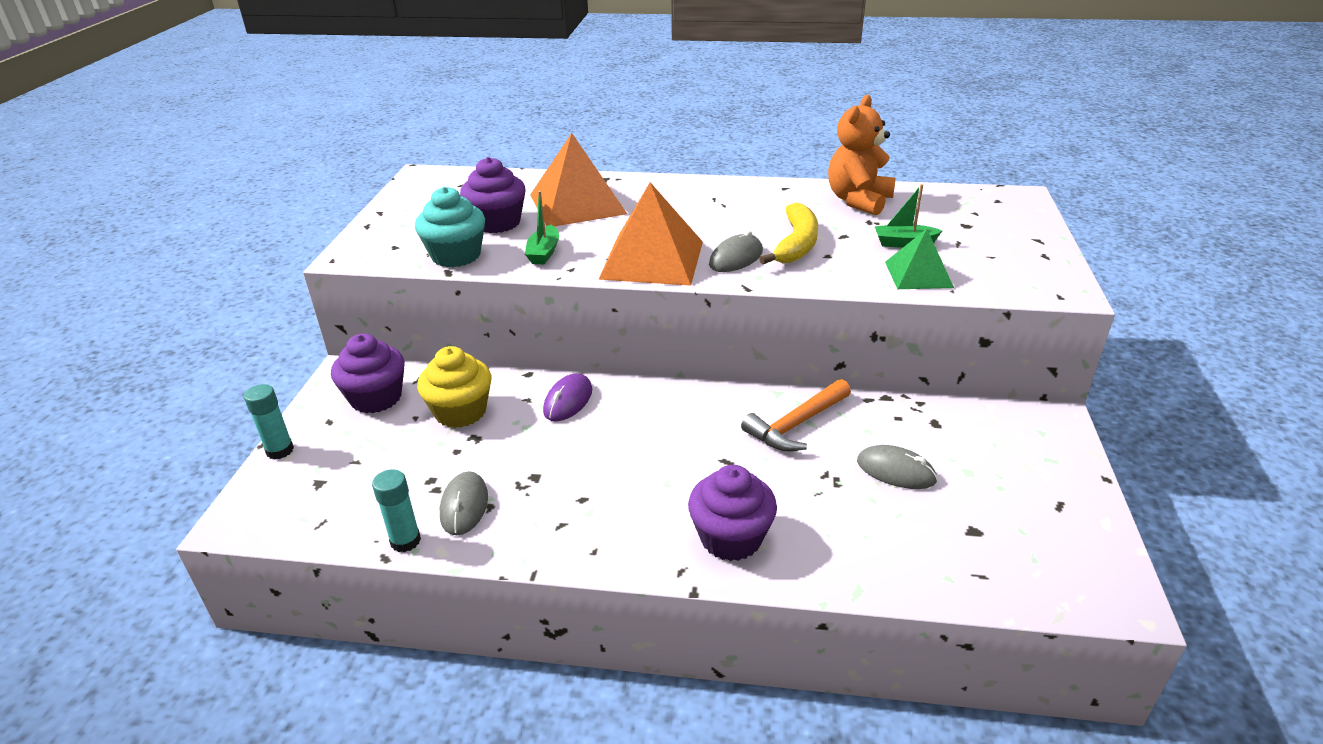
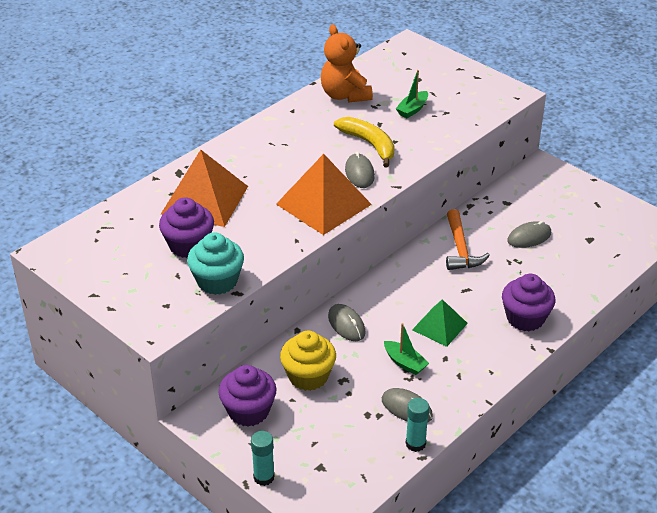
camera: 55 degrees left, 5 degrees up
(544, 253) = (260, 242): green boat -> green boat (405, 363)
(568, 401) = (346, 325): purple mouse -> grey mouse
(918, 274) = (449, 124): green pyramid -> green pyramid (440, 326)

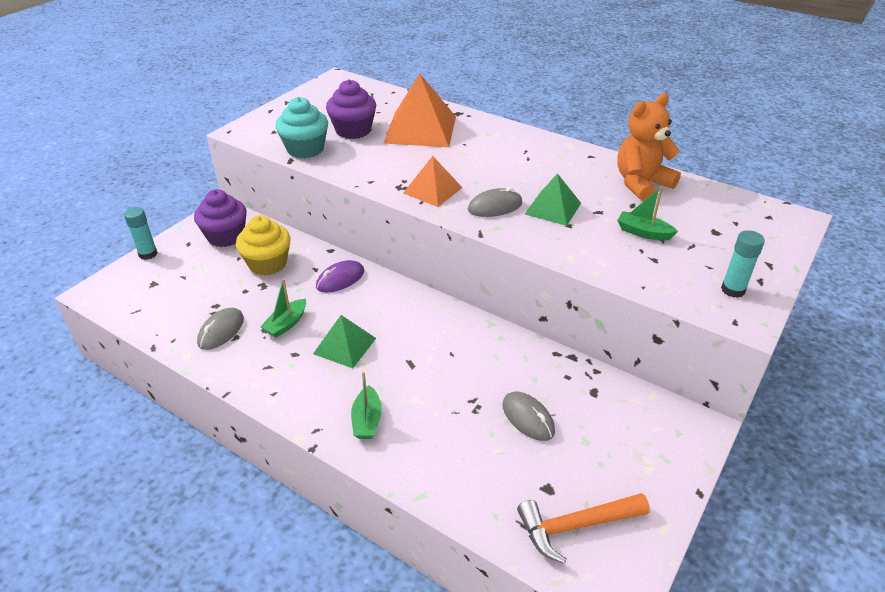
camera: 80 degrees right, 0 degrees up
(323, 204) = (433, 190): orange pyramid -> orange pyramid, size x0.59
(346, 325) = (340, 279): grey mouse -> purple mouse
(369, 144) = (553, 208): yellow banana -> green pyramid
(415, 443) = (171, 341): turquoise glue stick -> turquoise glue stick (733, 290)
(460, 249) = (484, 353): orange hammer -> orange hammer (576, 526)
(525, 318) = (367, 420): purple cupcake -> green boat

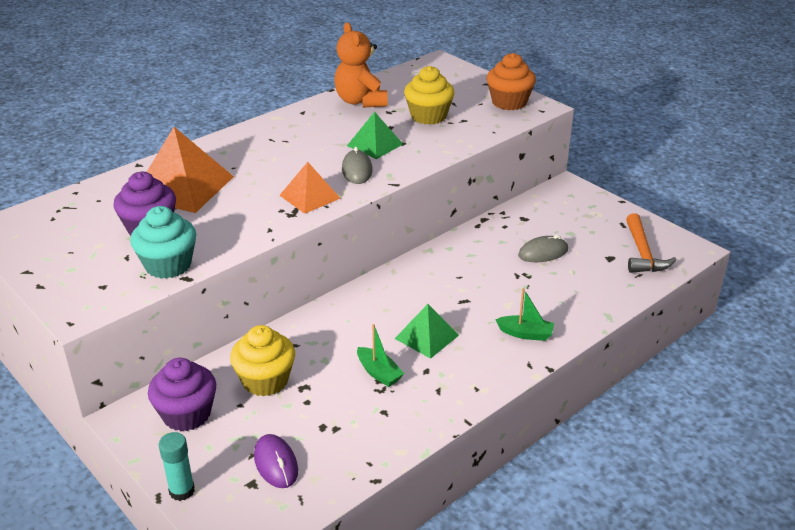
camera: 75 degrees left, 5 degrees down
(221, 331) = (370, 422): grey mouse -> none
(340, 279) = (322, 329): purple mouse -> purple mouse (276, 463)
(643, 232) = (428, 116): green boat -> yellow cupcake
(733, 290) = (509, 102): turquoise glue stick -> orange cupcake

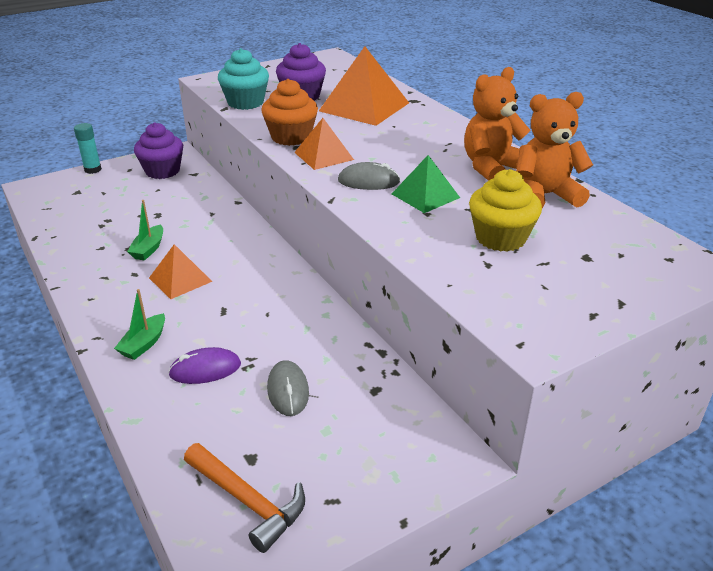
camera: 100 degrees right, 0 degrees up
(265, 380) = (176, 199): yellow cupcake -> none
(276, 463) = (87, 200): purple mouse -> purple mouse (205, 369)
(318, 120) = (492, 167): none -> orange teddy bear
(379, 373) = (148, 249): green boat -> green boat turned 45 degrees counterclockwise
(427, 336) = (180, 279): green pyramid -> orange pyramid
(509, 102) = (549, 314): orange cupcake -> orange cupcake (291, 137)
(642, 253) = (247, 501): orange hammer -> orange hammer turned 150 degrees counterclockwise

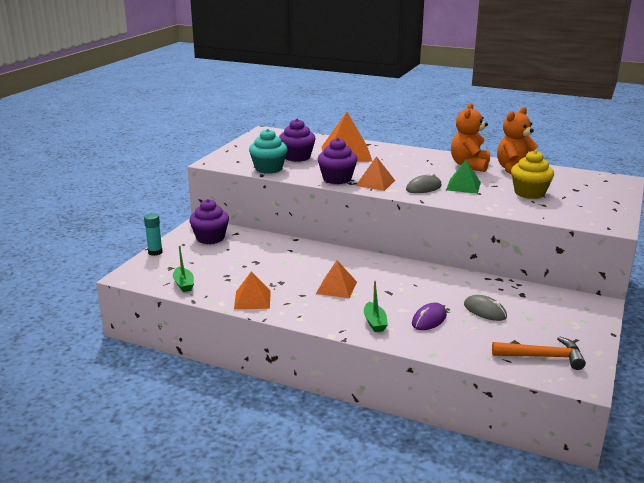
camera: 35 degrees left, 10 degrees down
(82, 258) = (252, 299): none -> orange pyramid
(148, 249) = (286, 280): green boat -> green boat (184, 284)
(291, 137) = (337, 179): orange cupcake -> purple cupcake

